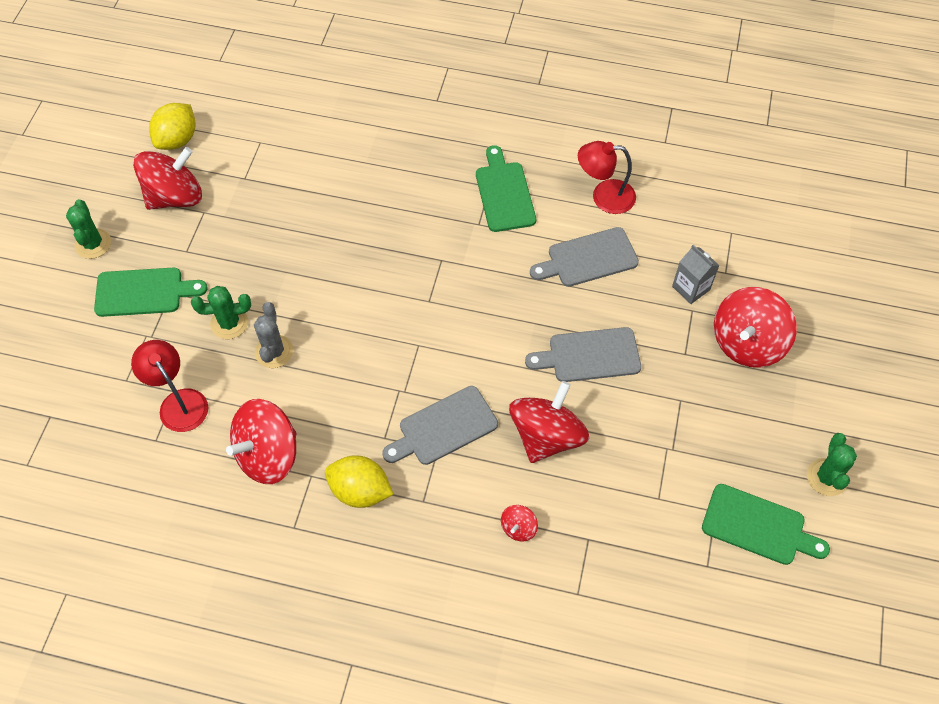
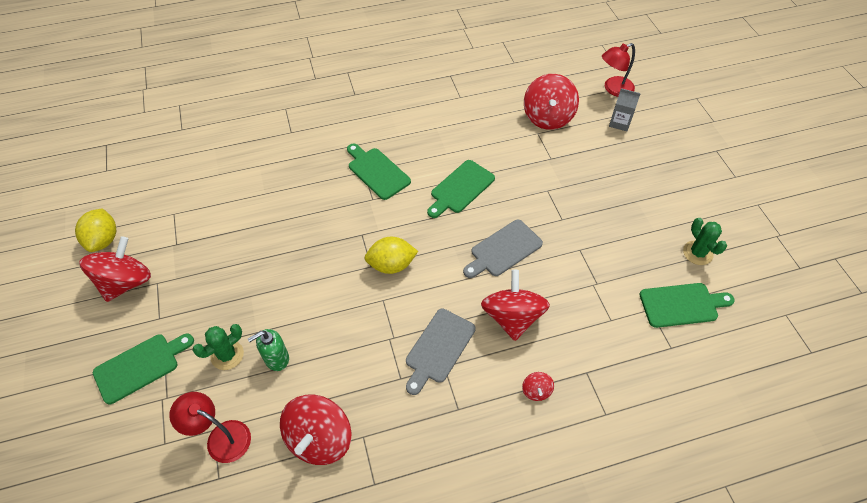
camera: 30 degrees left, 5 degrees down
(93, 244) = (73, 350): green cactus -> none
(274, 351) = (276, 358): grey cactus -> green soap dispenser
(360, 491) = (407, 427): yellow lemon -> yellow lemon (391, 265)
(588, 258) = (460, 188): grey cutting board -> green cutting board
(604, 196) = (444, 145): red lamp -> red lamp (613, 89)
(691, 288) = (537, 177): grey carton -> grey carton (619, 123)
(747, 343) = (594, 194): red spinning top -> red spinning top (547, 117)

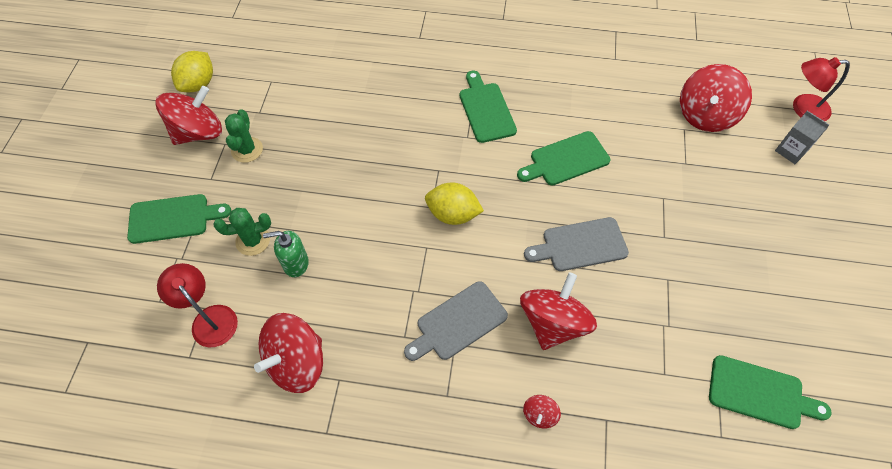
camera: 25 degrees right, 5 degrees up
(697, 253) = (812, 341): green cactus -> green cactus (247, 150)

